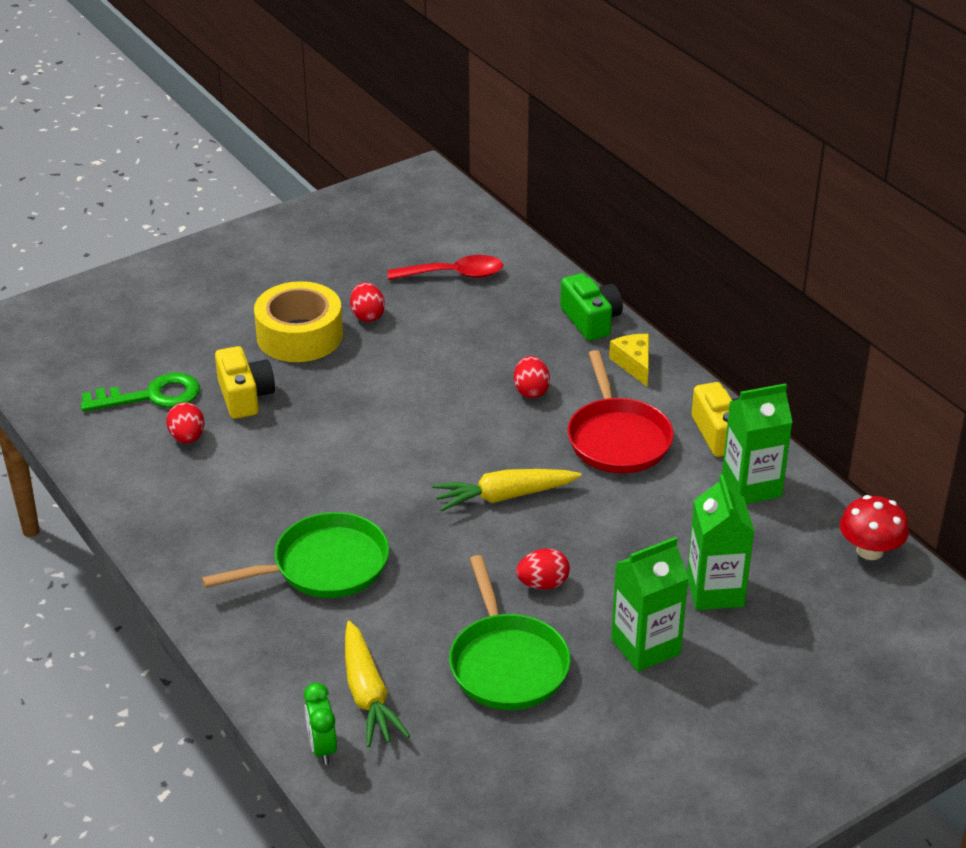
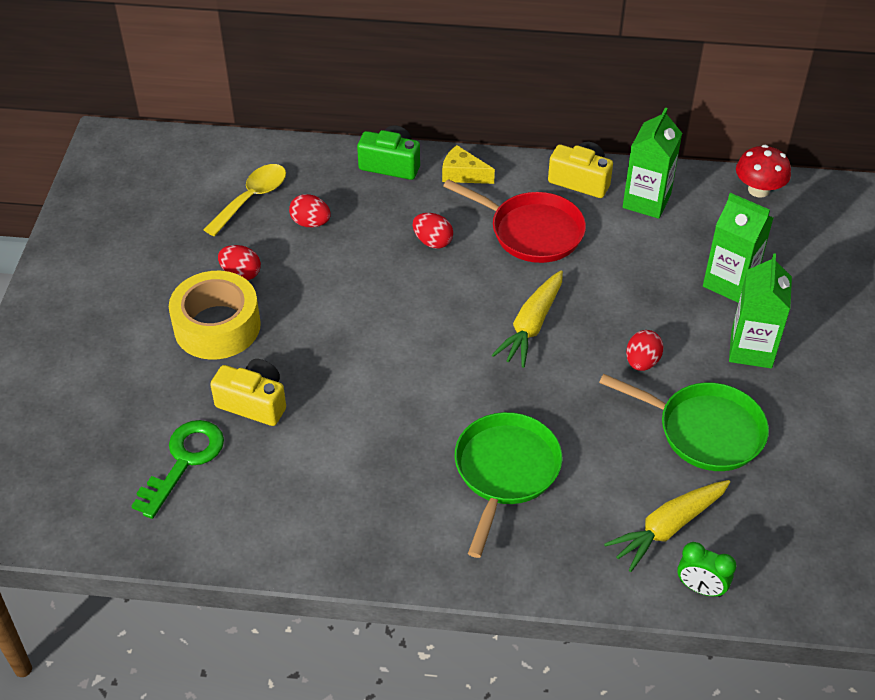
camera: 50 degrees left, 10 degrees up
(187, 438) = (264, 468): red egg -> red egg (310, 223)
(368, 694) = (668, 528): yellow carrot -> yellow carrot turned 120 degrees clockwise
(454, 274) = (252, 198): red spoon -> yellow spoon

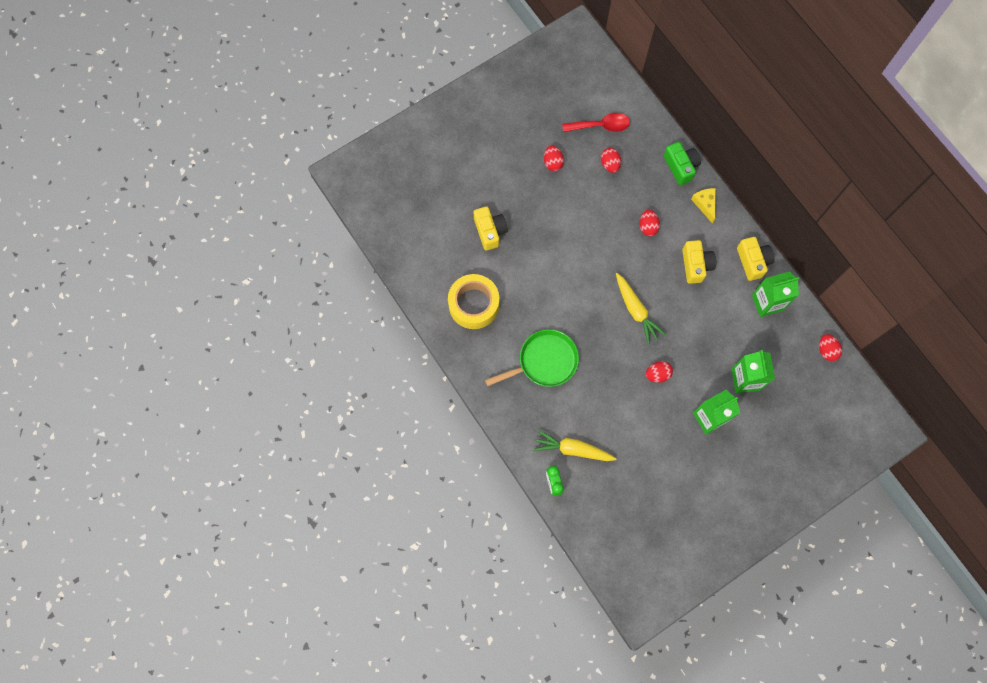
camera: 50 degrees right, 25 degrees up
(184, 461) = (438, 231): green key -> none
(217, 326) = (515, 180): yellow tape -> yellow tape (474, 304)
(252, 198) = (601, 126): yellow spoon -> red spoon
(531, 231) = (695, 265): red pan -> yellow camera
(531, 326) = (636, 310): yellow carrot -> yellow carrot turned 105 degrees counterclockwise
(704, 430) = (640, 429): green pan -> none
(758, 190) = (826, 350): red mushroom -> red egg

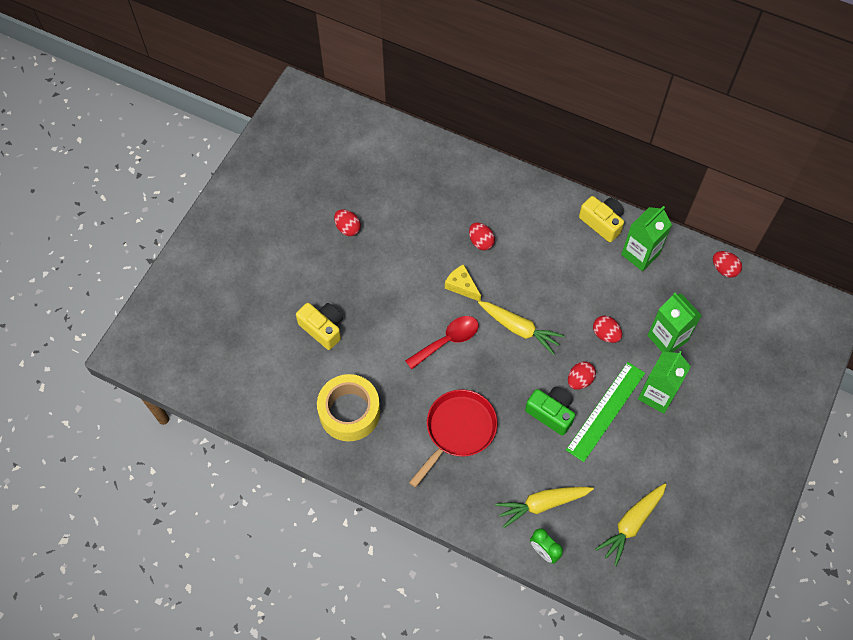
camera: 30 degrees left, 10 degrees down
(544, 361) = (458, 430): green pan -> red pan
(601, 126) = (375, 169): red spoon -> red spoon (447, 341)
(610, 164) = (406, 201): red egg -> red egg (605, 334)
(629, 500) = (631, 524): none -> yellow carrot
(662, 408) = (606, 411): none -> green ruler
(680, 167) = (477, 169): green camera -> green camera (551, 413)
(695, 265) = (550, 254): yellow camera -> none
(705, 204) = (523, 192): yellow cheese -> yellow cheese (462, 286)

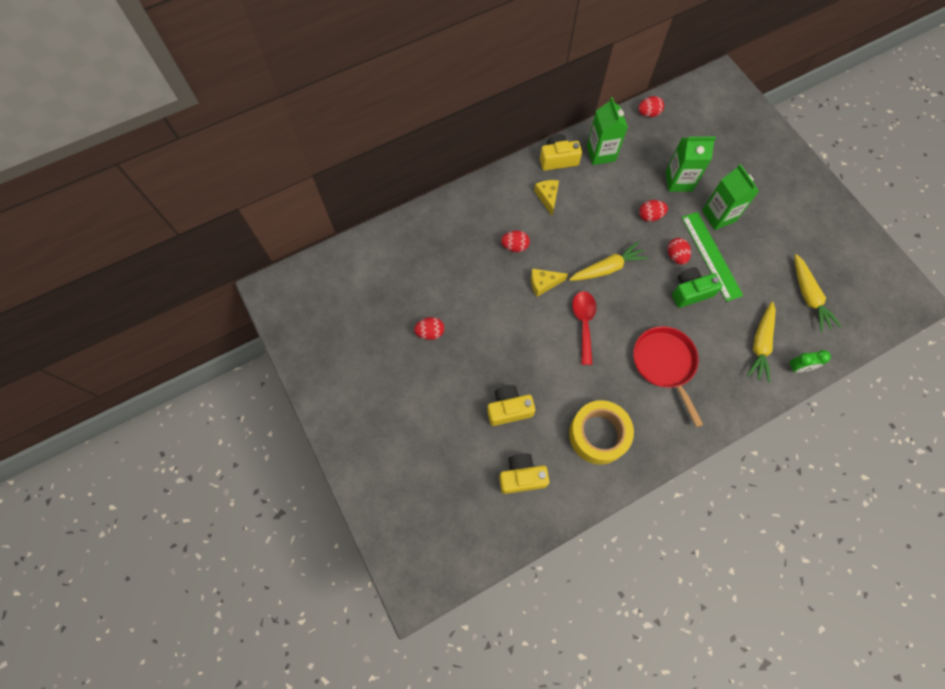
camera: 55 degrees left, 5 degrees up
(270, 373) = (522, 476): none -> yellow camera
(553, 238) = (547, 197): none -> yellow cheese

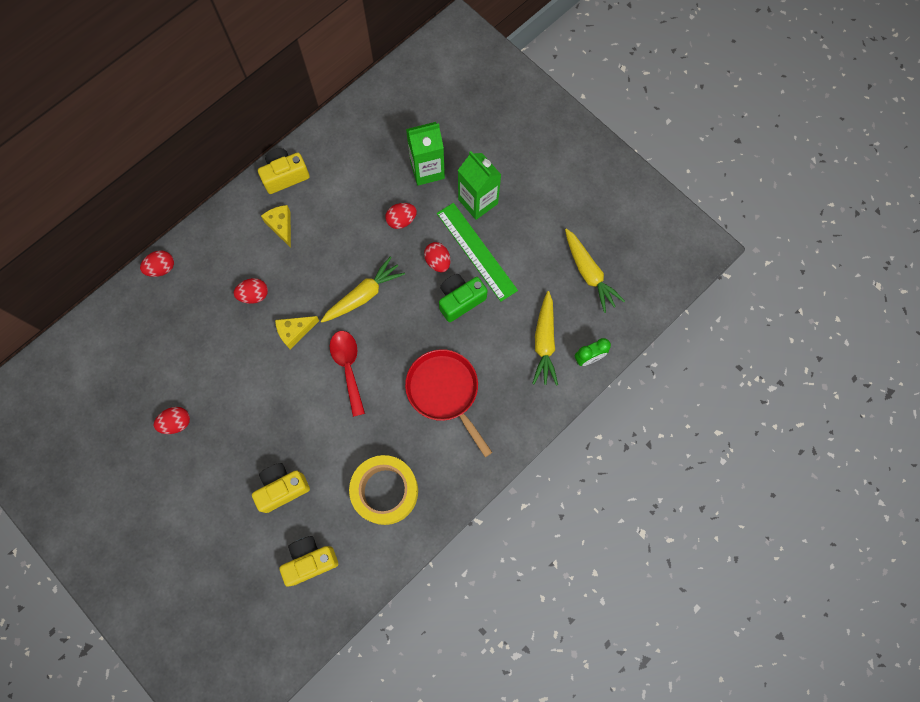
camera: 15 degrees left, 5 degrees up
(601, 153) = (333, 156): green carton -> none
(648, 113) = (380, 93): red egg -> red egg (162, 268)

